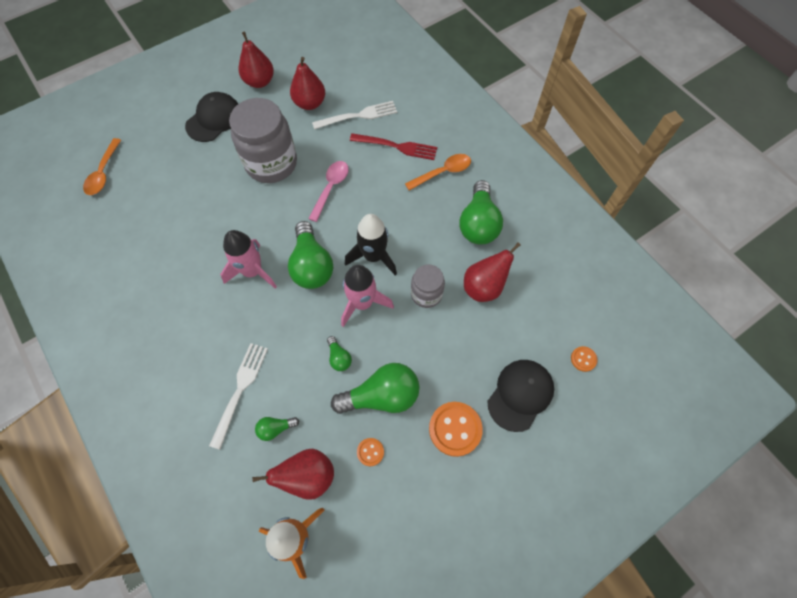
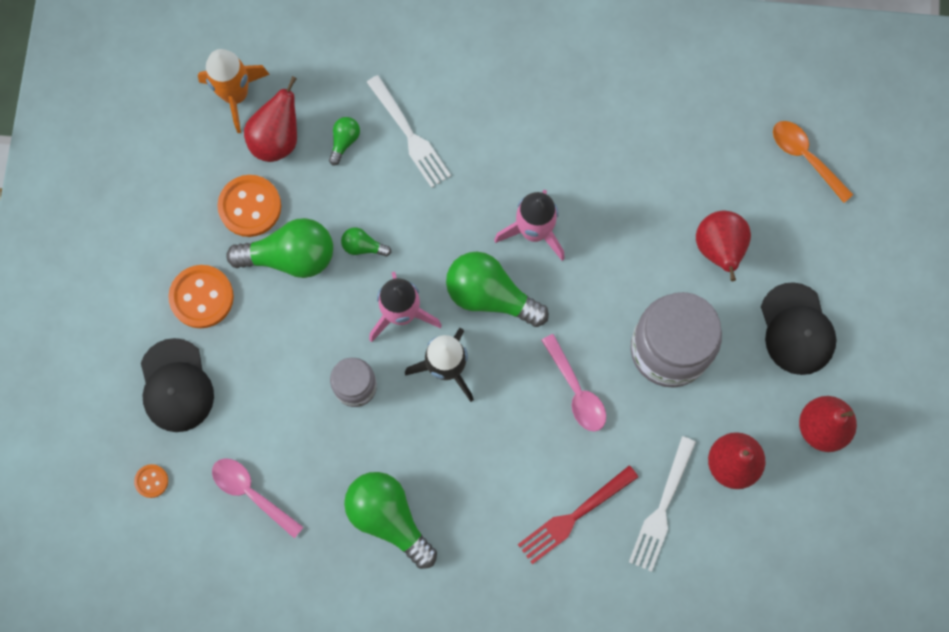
camera: 130 degrees right, 10 degrees up
(370, 452) = (250, 207): orange button -> orange button, size x1.97
(382, 396) = (290, 256): green light bulb -> green light bulb turned 120 degrees counterclockwise
(442, 172) = (491, 539): orange spoon -> none
(484, 287) = (311, 453): red pear -> red pear (719, 249)
(534, 299) = (251, 493): none -> pink spoon

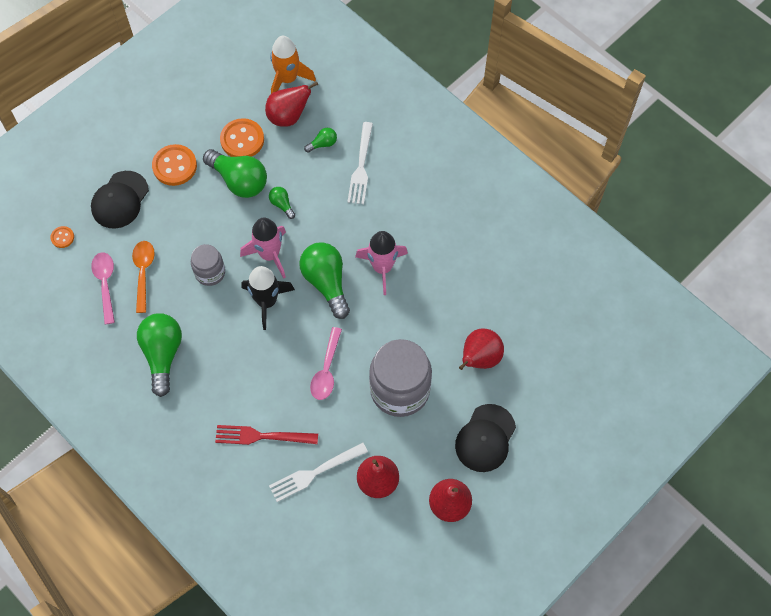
camera: 40 degrees right, 10 degrees down
(805, 157) = (578, 348): orange spoon -> orange spoon (143, 273)

